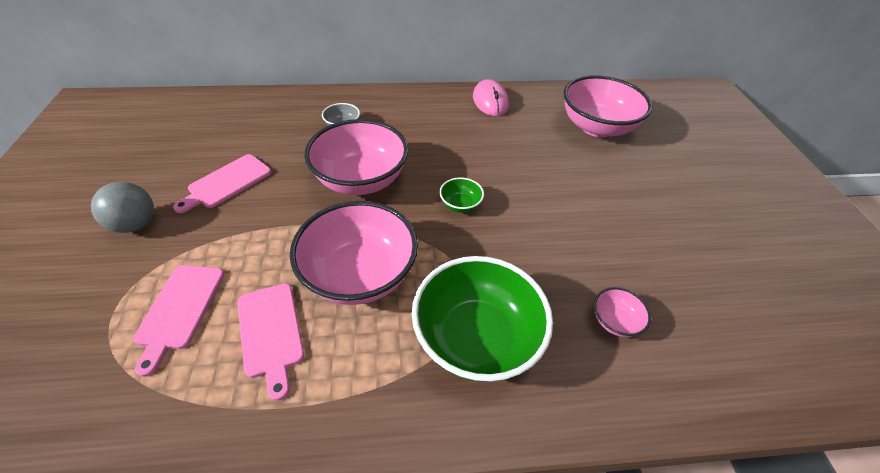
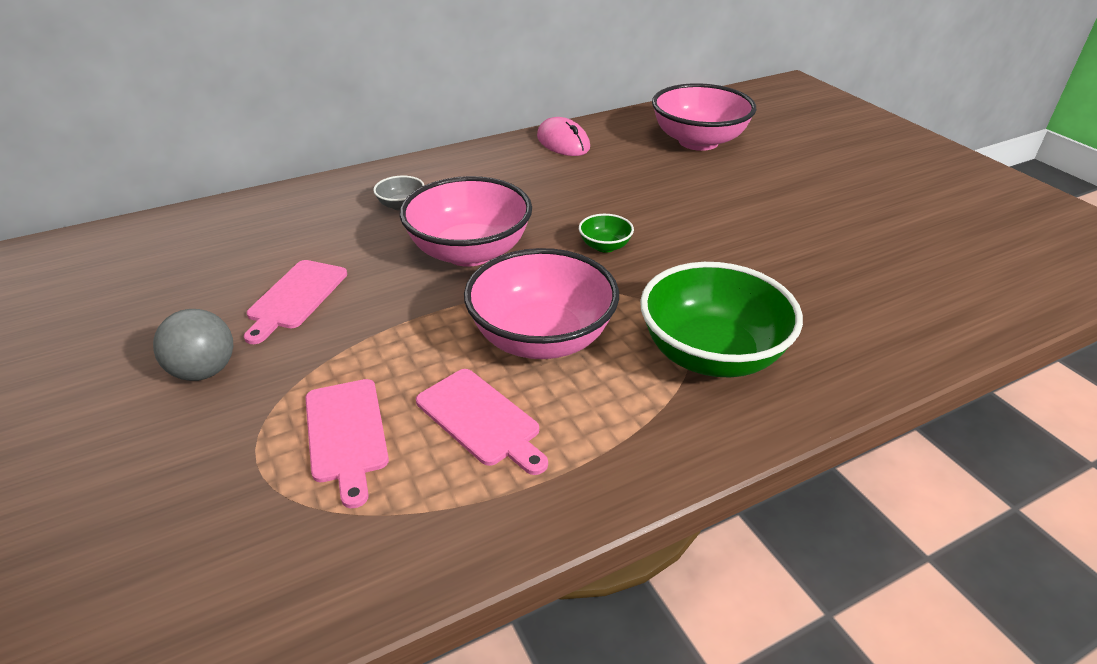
camera: 20 degrees left, 10 degrees down
(614, 321) = (833, 301): pink bowl -> none

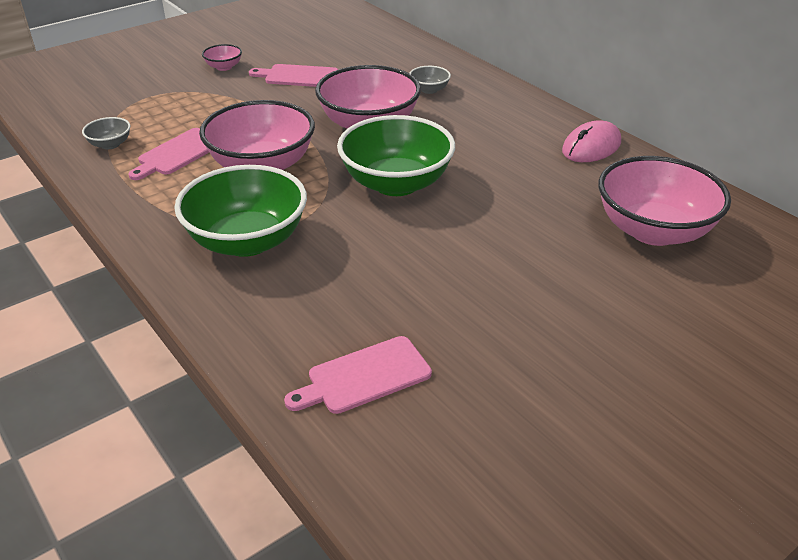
camera: 80 degrees right, 0 degrees up
(204, 371) = (224, 67): grey ball -> pink bowl
(346, 434) = (169, 115): pink cutting board -> pink cutting board (364, 377)
(419, 507) = (110, 144): none -> grey bowl
(605, 246) = (396, 183): green bowl -> green bowl, size x2.30

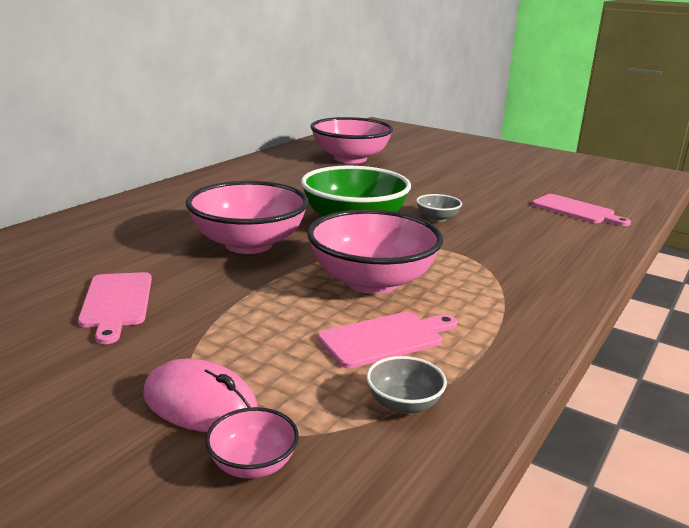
camera: 110 degrees left, 15 degrees down
(178, 153) = (385, 338): pink cutting board -> pink cutting board turned 45 degrees counterclockwise
(224, 67) = (79, 374): pink bowl -> pink bowl (253, 464)
(247, 241) = (499, 264): green bowl -> none
(429, 90) = (149, 226): grey bowl -> grey bowl (437, 218)
(591, 147) = (247, 171): pink mouse -> pink mouse (200, 403)

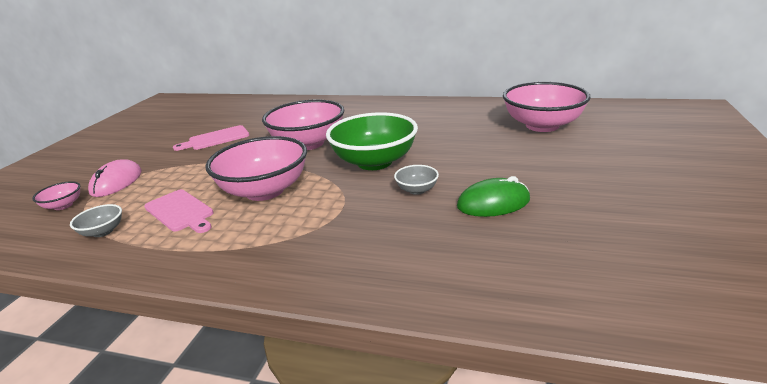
camera: 75 degrees right, 5 degrees up
(482, 202) = (493, 203): none -> green mouse
(576, 210) = (536, 265): pink cutting board -> none

